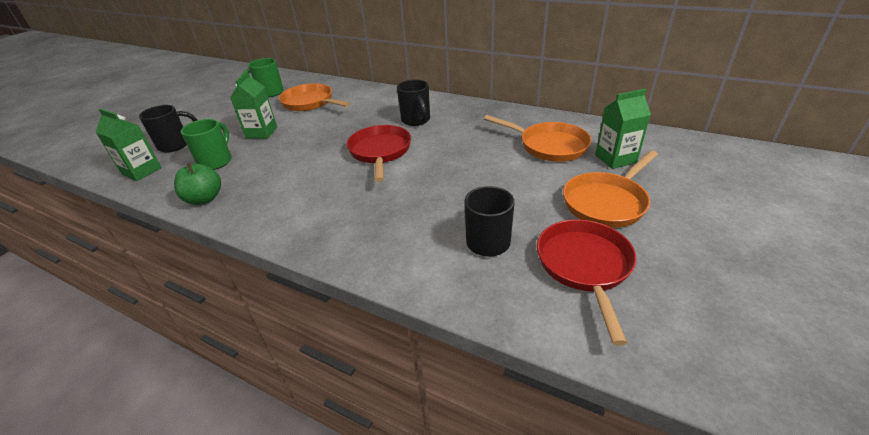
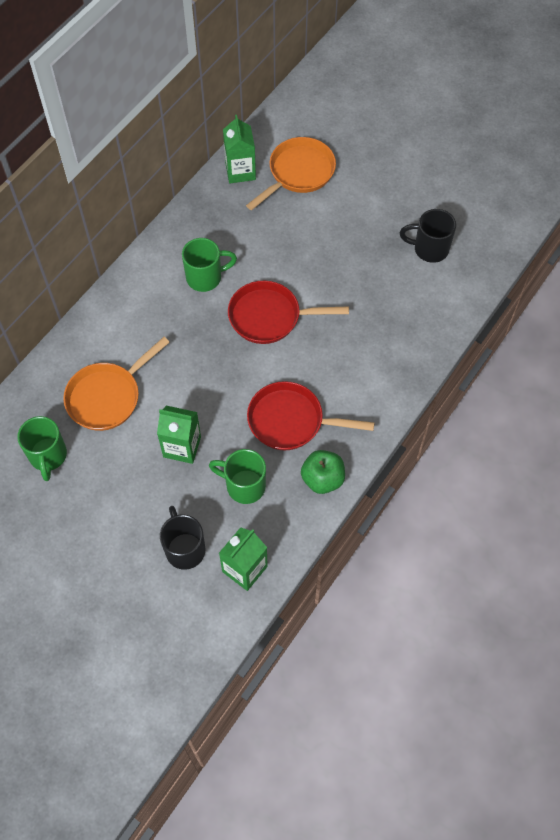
camera: 85 degrees left, 25 degrees up
(416, 120) = (205, 277): black mug -> green mug
(584, 266) = (465, 199): red pan -> red pan (291, 421)
(606, 202) = (396, 162): orange pan -> none
(615, 159) = (335, 133): green carton -> green carton (240, 171)

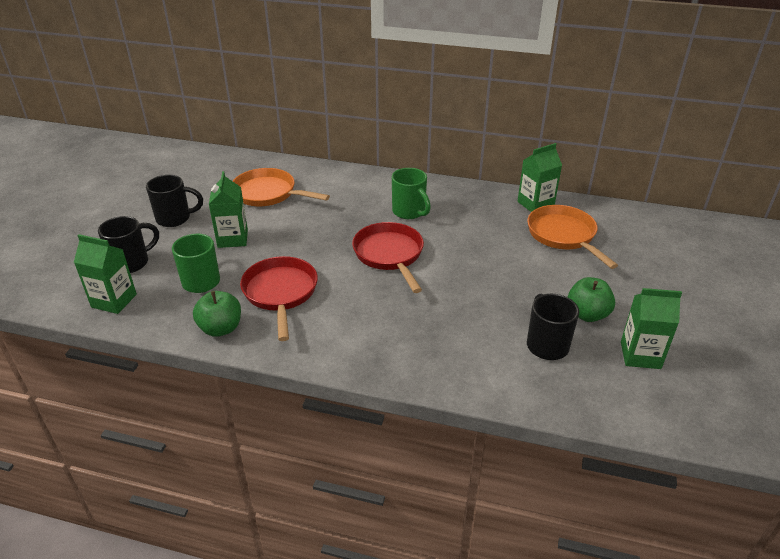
camera: 70 degrees right, 25 degrees down
(48, 456) = (206, 181): green mug -> none
(116, 498) = (175, 218): none -> black mug
(298, 173) = (563, 235): orange pan -> orange pan turned 135 degrees counterclockwise
(406, 207) = (587, 314): none -> green apple
(460, 196) = (640, 355): none -> green carton

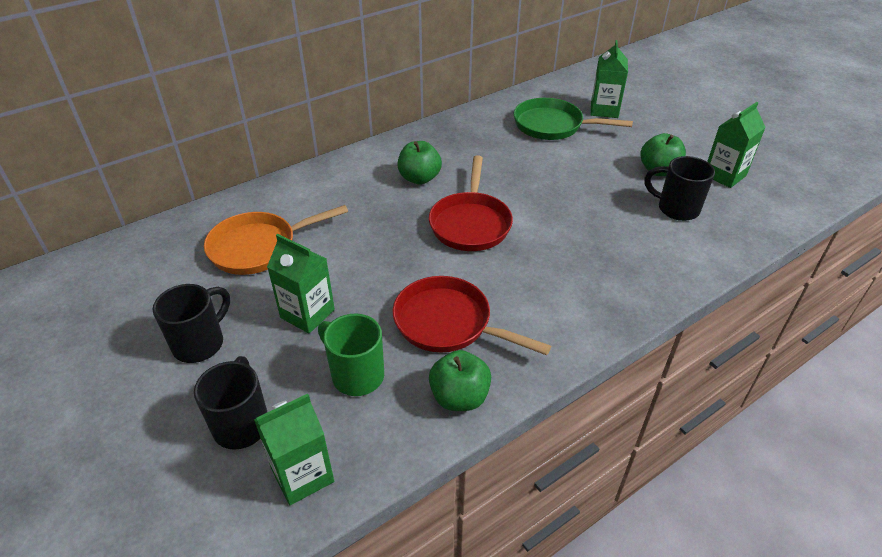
camera: 50 degrees left, 5 degrees up
(390, 255) = (470, 223): red pan -> red pan turned 105 degrees counterclockwise
(409, 212) = (419, 178): green mug -> green apple
(535, 204) = (495, 114): green carton -> green carton (604, 110)
(563, 235) = (552, 125): orange pan -> green pan

